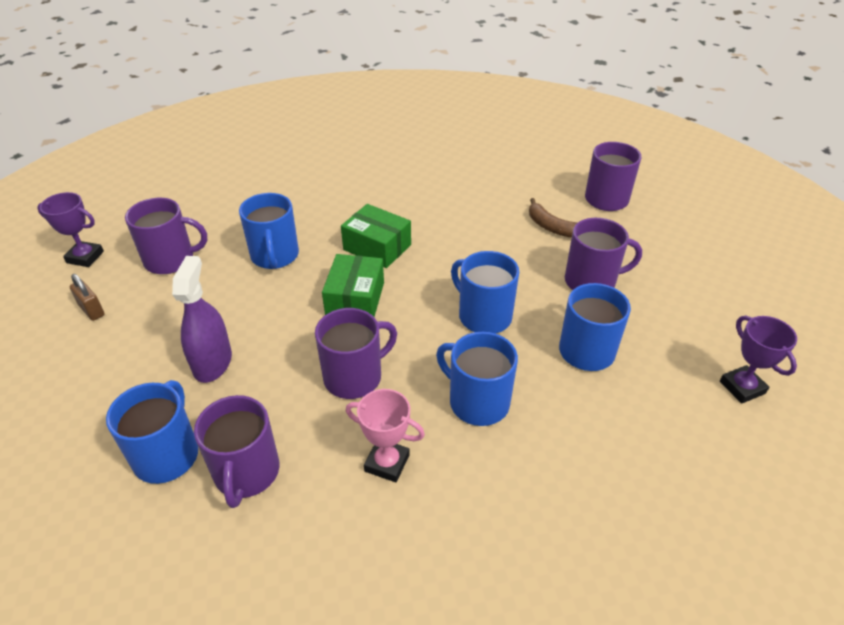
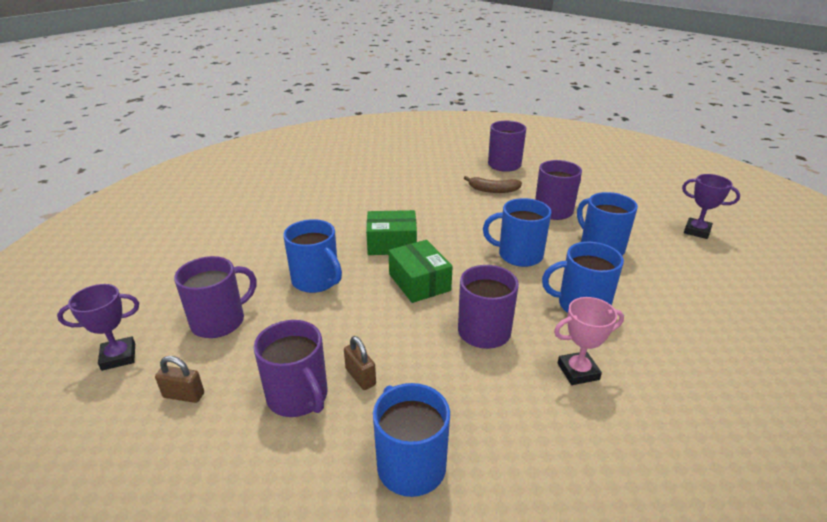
camera: 35 degrees left, 10 degrees down
(212, 362) = (360, 377): purple spray bottle -> brown padlock
(246, 473) = (492, 437): purple mug -> purple mug (298, 396)

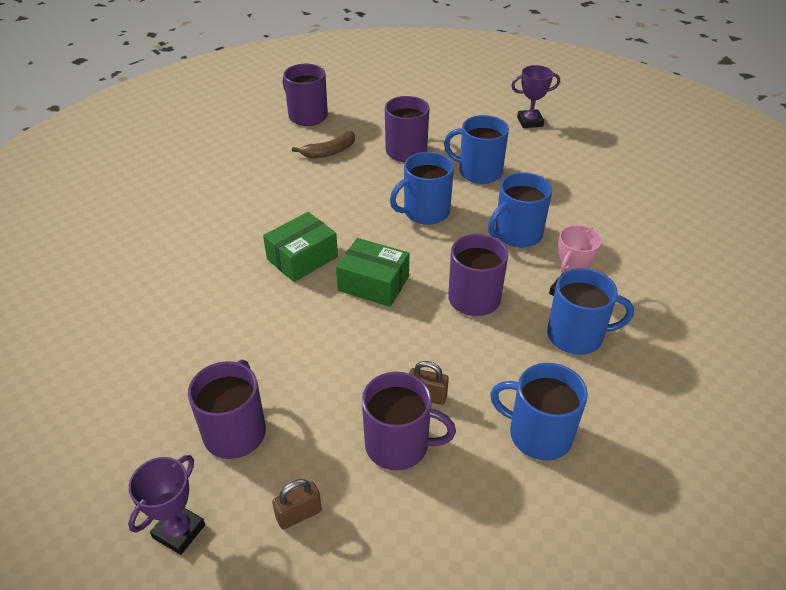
camera: 40 degrees left, 10 degrees up
(316, 280) = (277, 335): blue mug -> blue mug (576, 336)

